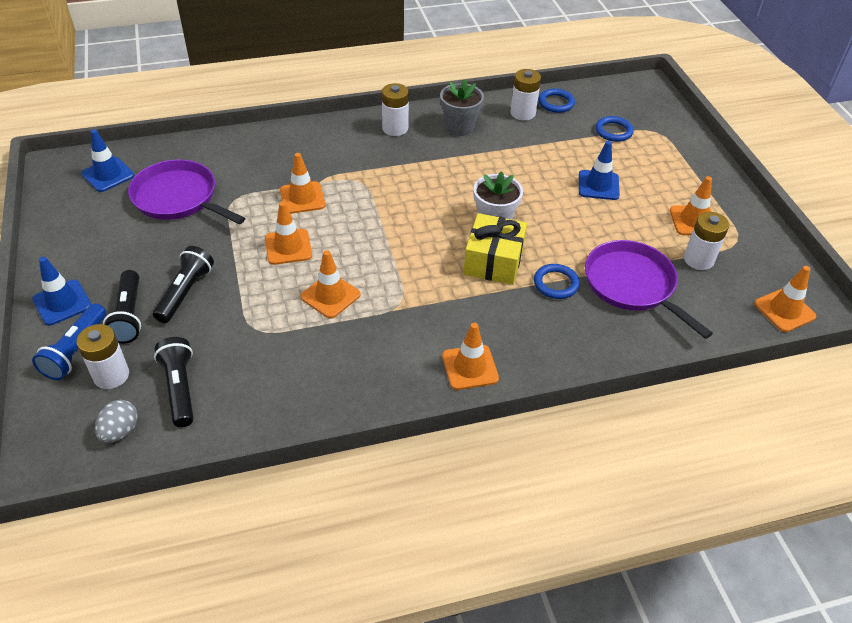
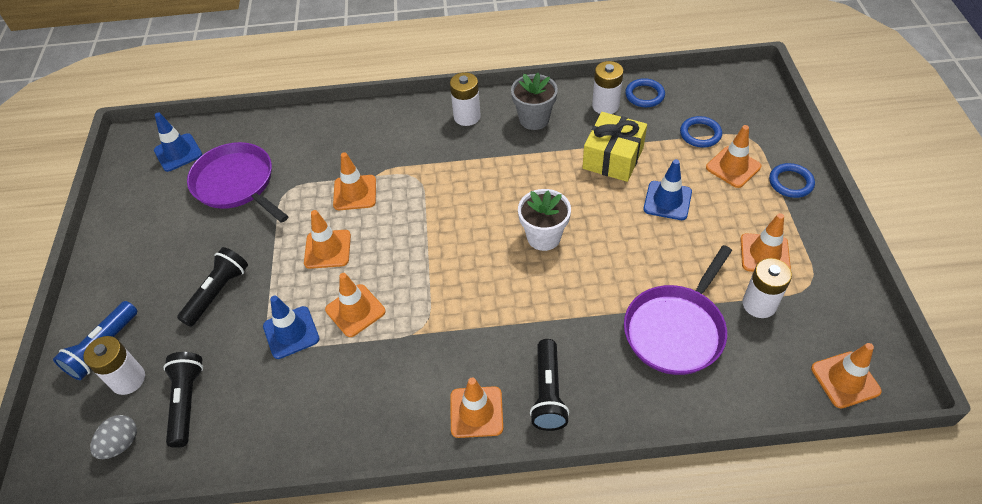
camera: 15 degrees right, 5 degrees up
(62, 302) = (103, 293): blue traffic cone -> blue traffic cone (291, 332)
(128, 315) = (159, 314): black flashlight -> black flashlight (548, 393)
(493, 261) = (531, 285): yellow gift -> yellow gift (613, 158)
(556, 283) = (592, 319): blue ring -> blue ring (790, 182)
(632, 285) = (676, 329): purple pan -> purple pan turned 120 degrees counterclockwise
(649, 155) = (733, 167): none -> orange traffic cone

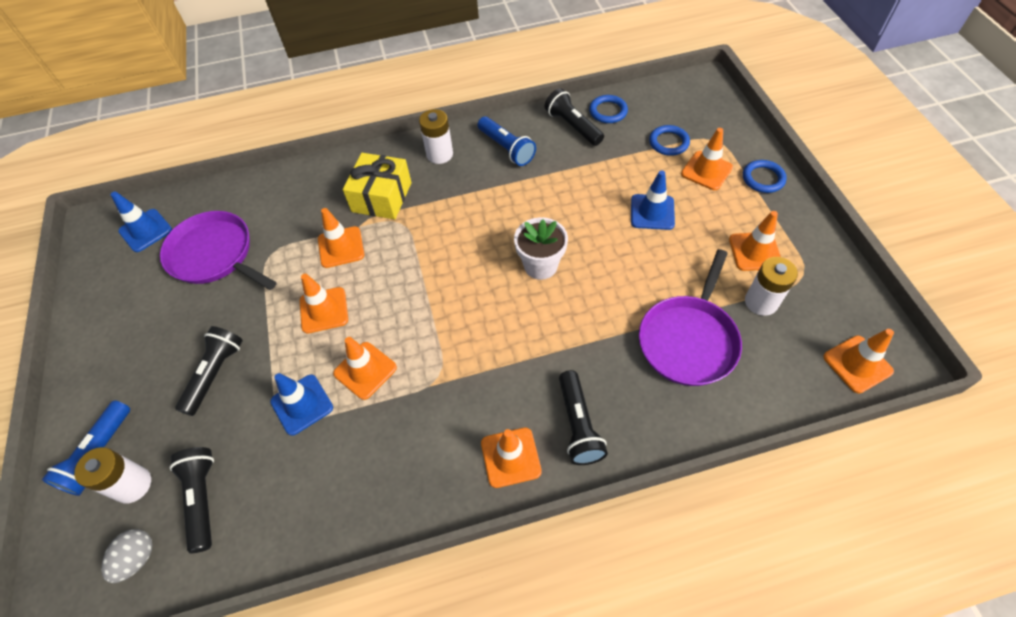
camera: 10 degrees left, 5 degrees up
(534, 119) = (506, 148): grey flower pot -> blue flashlight
(605, 106) = (573, 126): white battery -> black flashlight
(613, 158) = (591, 177): yellow gift -> yellow gift (382, 197)

